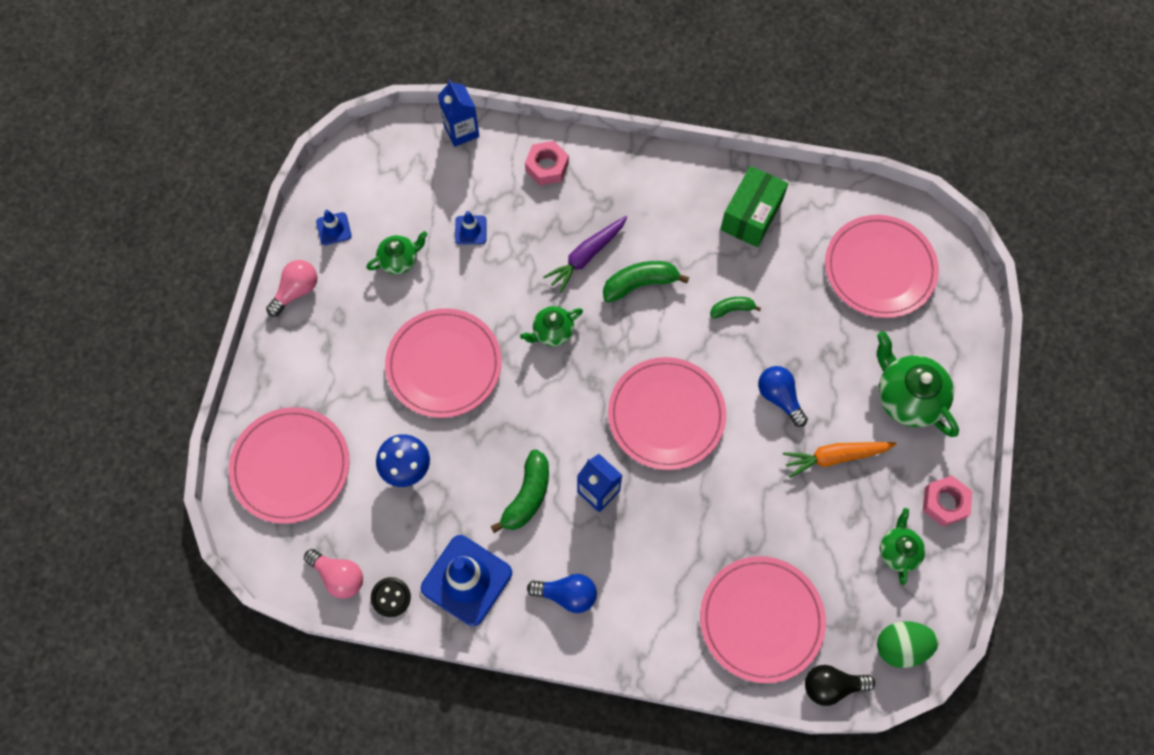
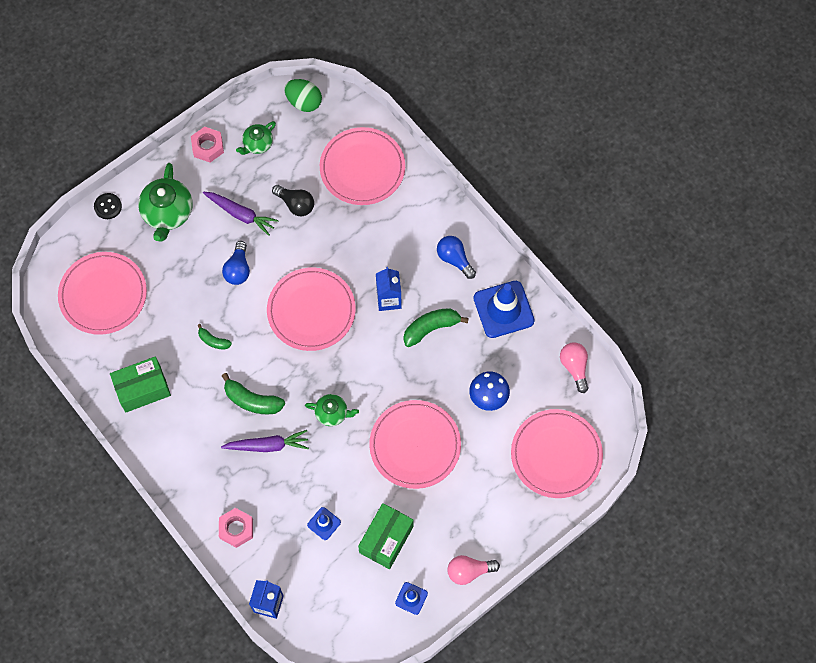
camera: 140 degrees left, 0 degrees up
(391, 597) = (553, 333): black button -> black button (108, 206)
(399, 260) = (386, 539): green teapot -> green box
(831, 686) = (357, 112): black light bulb -> black light bulb (295, 204)
(835, 457) = (241, 214): orange carrot -> purple carrot

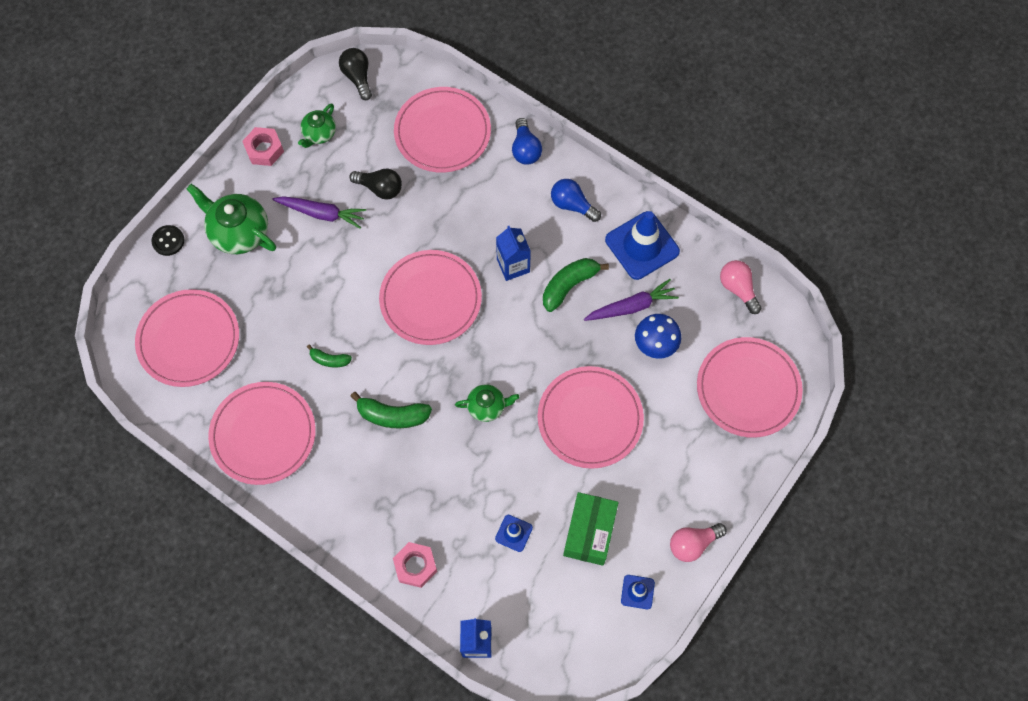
camera: 15 degrees left, 0 degrees up
(143, 389) = (263, 434): green box -> pink plate
(168, 213) = (239, 232): green teapot -> green teapot turned 135 degrees clockwise
(238, 269) = (335, 274): blue light bulb -> blue light bulb (525, 149)
(267, 445) = (424, 461): purple carrot -> purple carrot (631, 306)
(304, 102) = (358, 77): green egg -> black light bulb

